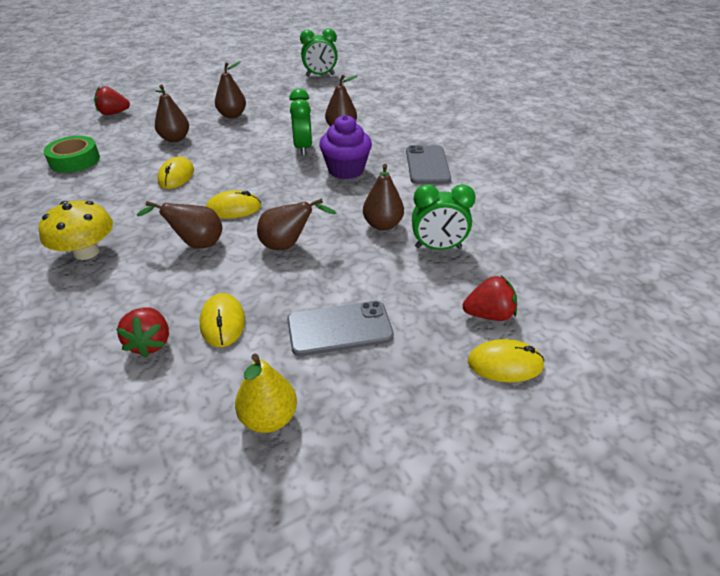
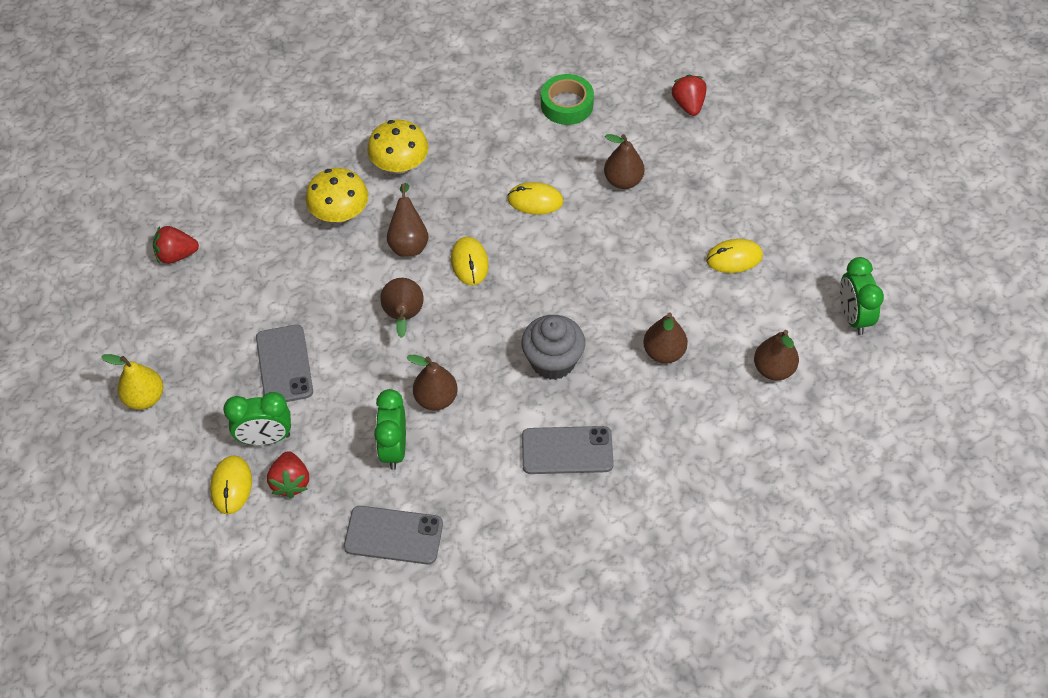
camera: 90 degrees right, 15 degrees up
(134, 294) = (340, 213): none -> yellow mushroom
(150, 343) = (281, 238): red strawberry -> red strawberry (176, 255)
(222, 322) = (299, 281): yellow mouse -> yellow mouse (734, 258)
(232, 115) = (694, 227): brown pear -> brown pear (773, 369)
(269, 418) = (199, 325): yellow pear -> yellow pear (144, 398)
(303, 148) = (606, 313): green clock -> green clock (265, 438)
(346, 170) = (552, 361): purple cupcake -> grey cupcake
(527, 245) = (393, 535): none -> grey phone

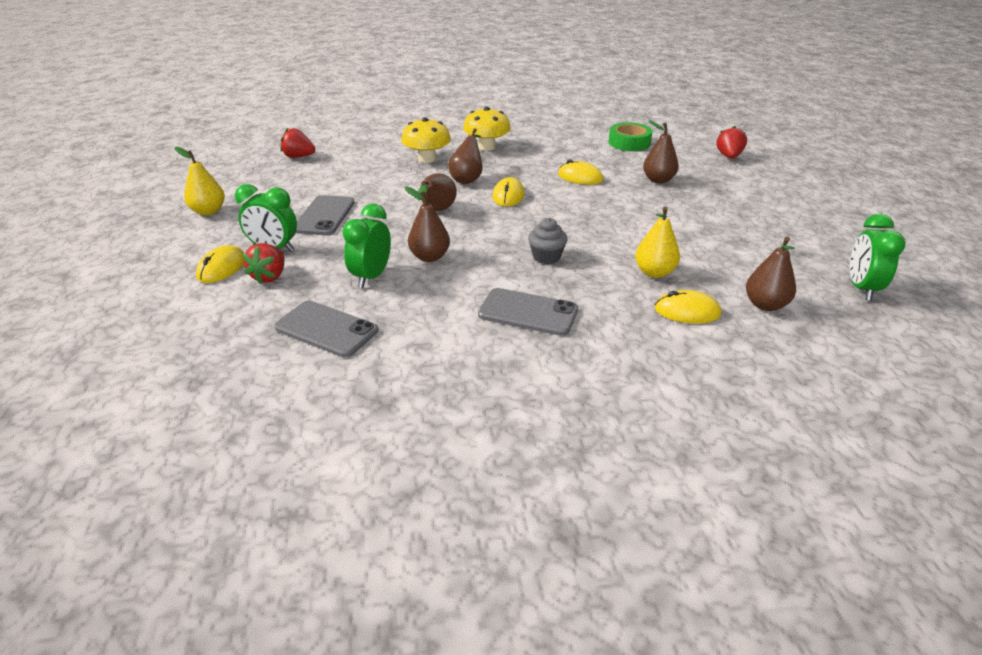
camera: 20 degrees right, 20 degrees down
(552, 361) = (546, 257): grey cupcake -> grey cupcake, size x0.65
(664, 352) = (654, 272): brown pear -> yellow pear
(734, 258) = (744, 233): yellow mouse -> yellow mouse (687, 311)

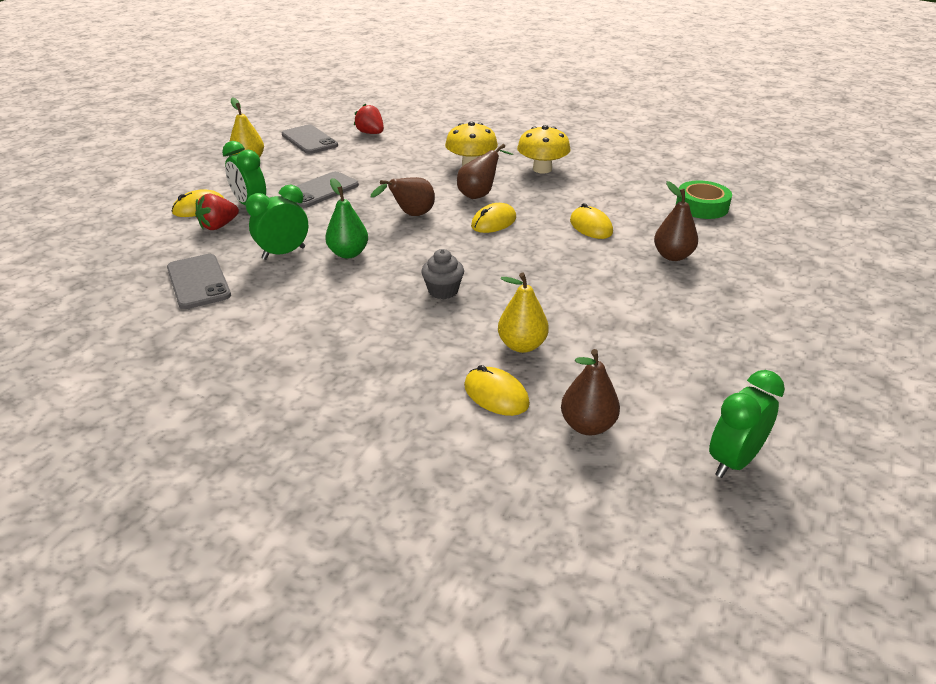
camera: 35 degrees right, 0 degrees up
(429, 257) = (348, 253): brown pear -> green pear
(528, 312) = (355, 332): grey phone -> grey phone (309, 140)
(729, 156) = (804, 257): red strawberry -> none

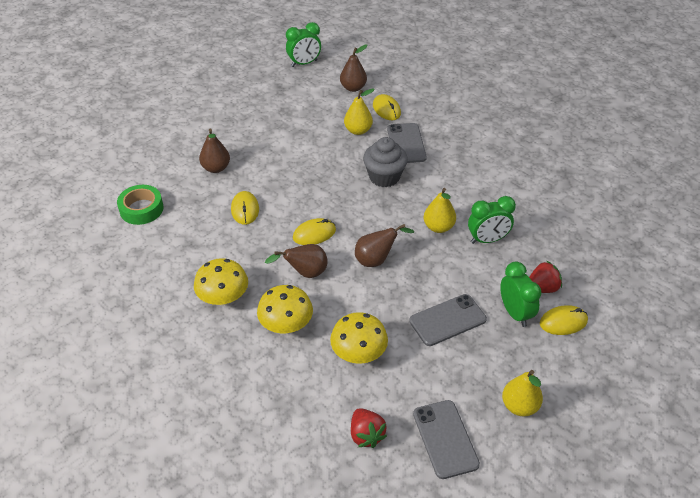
camera: 160 degrees left, 10 degrees up
(198, 282) = (549, 225): grey phone -> grey phone (406, 143)
(348, 253) = (438, 227): green pear -> yellow pear
(396, 162) = (358, 353): none -> yellow mushroom
(443, 291) = (384, 177): grey cupcake -> grey cupcake, size x1.54

